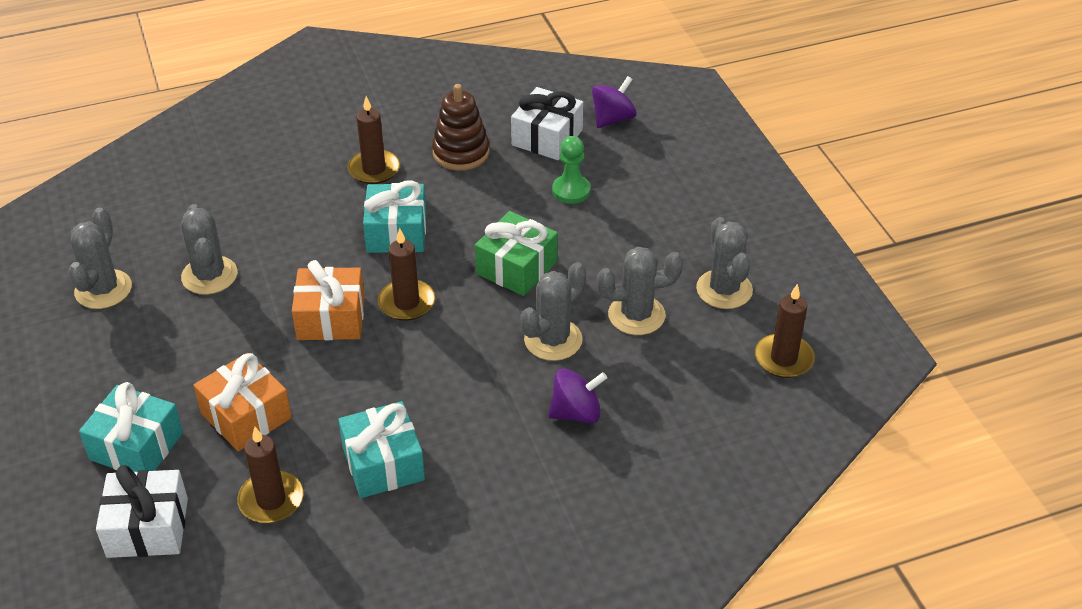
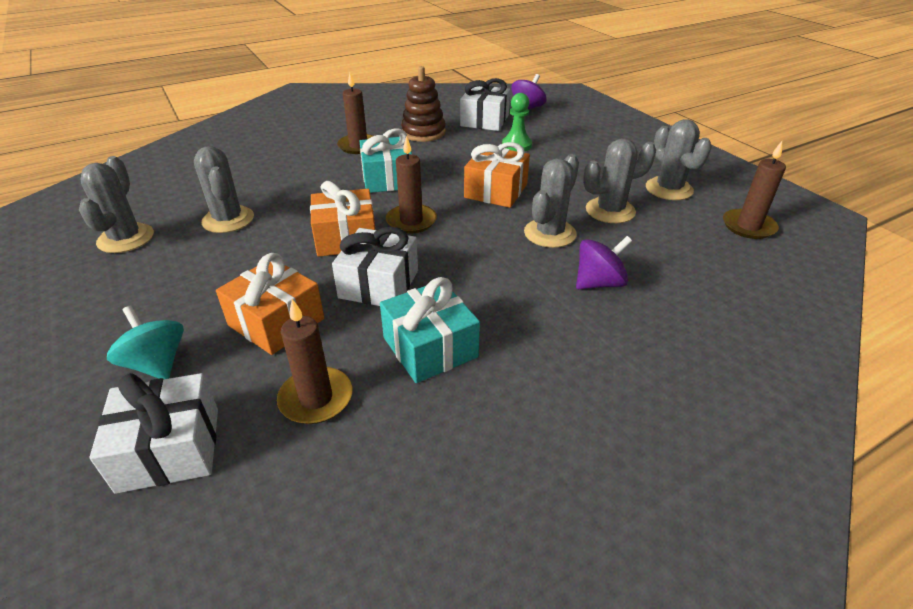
camera: 10 degrees left, 5 degrees down
(136, 446) = (157, 364): turquoise gift -> turquoise spinning top
(352, 384) = (379, 284): none -> white gift
(516, 267) = (496, 191): green gift -> orange gift

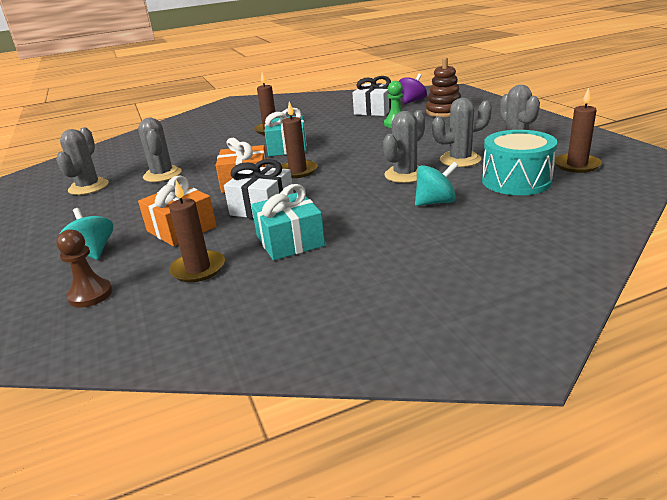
camera: 10 degrees right, 10 degrees down
(169, 449) = (90, 295): white gift -> brown pawn
(423, 132) = (323, 120): brown stacking toy -> brown stacking toy (444, 112)
(496, 191) = (370, 151): orange gift -> none
(599, 283) = (435, 202): purple spinning top -> turquoise spinning top
(686, 250) = (516, 181): none -> turquoise drum

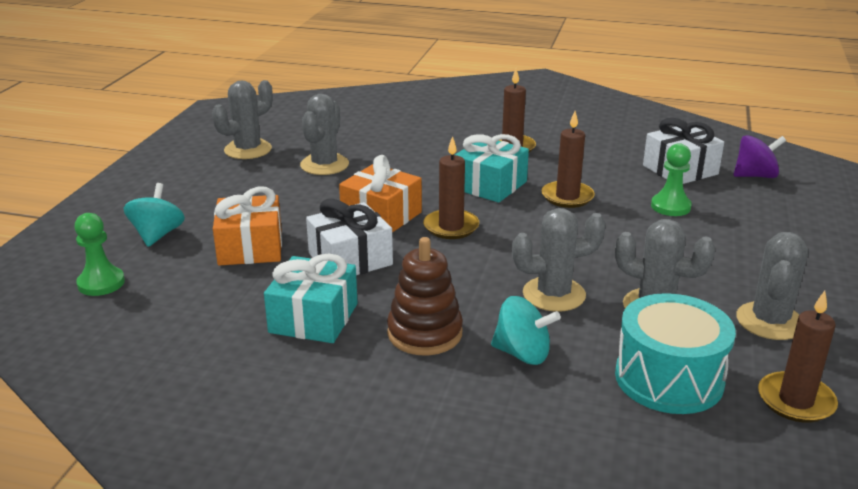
camera: 35 degrees right, 0 degrees up
(90, 295) = (101, 283): brown pawn -> green pawn
(198, 269) = (202, 304): brown candle -> brown candle (567, 197)
(444, 112) = (768, 215): brown stacking toy -> brown stacking toy (425, 333)

